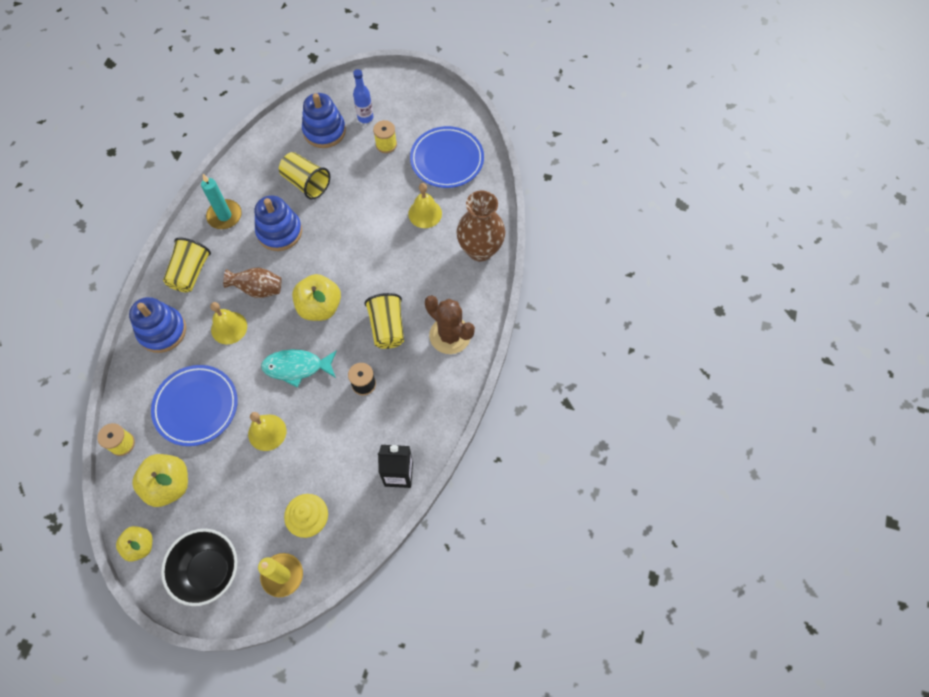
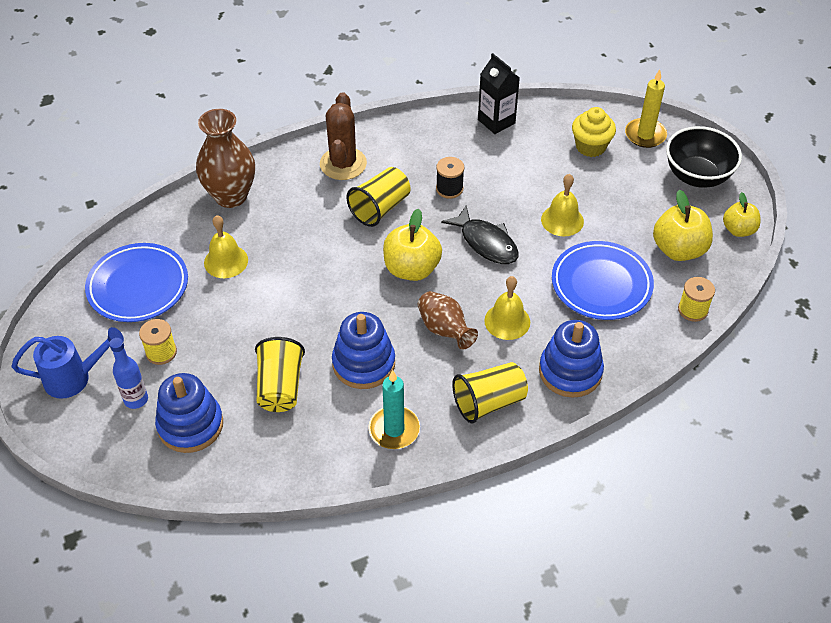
camera: 130 degrees left, 15 degrees down
(297, 367) = (486, 242): turquoise fish -> black fish
(407, 100) = (75, 378): none -> blue watering can

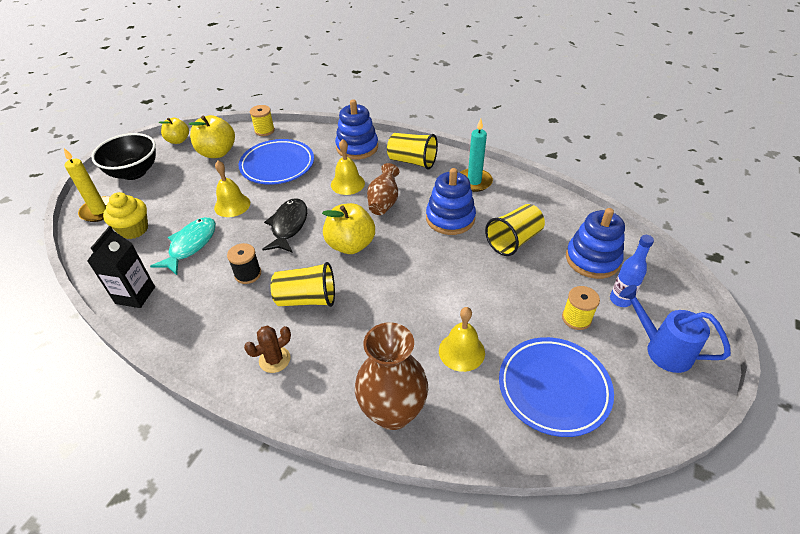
camera: 130 degrees left, 5 degrees down
(343, 164) = (274, 359): brown cactus -> brown cactus, size x0.59
(528, 171) = (191, 245): none -> turquoise fish

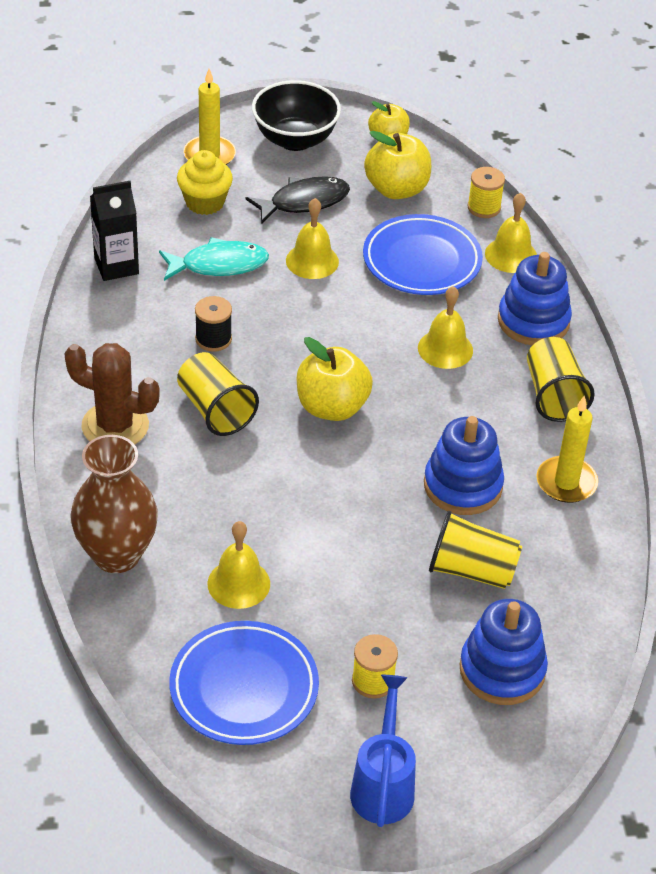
camera: 55 degrees right, 0 degrees up
(274, 359) = (115, 426): brown cactus -> brown cactus, size x1.70
(288, 226) = (318, 332): black fish -> black fish (304, 202)
(306, 136) = (511, 255): none -> yellow bell
(384, 202) = (438, 403): brown vase -> none
(474, 182) = (566, 482): turquoise candle -> yellow candle
(620, 300) = (443, 721): blue bottle -> none

